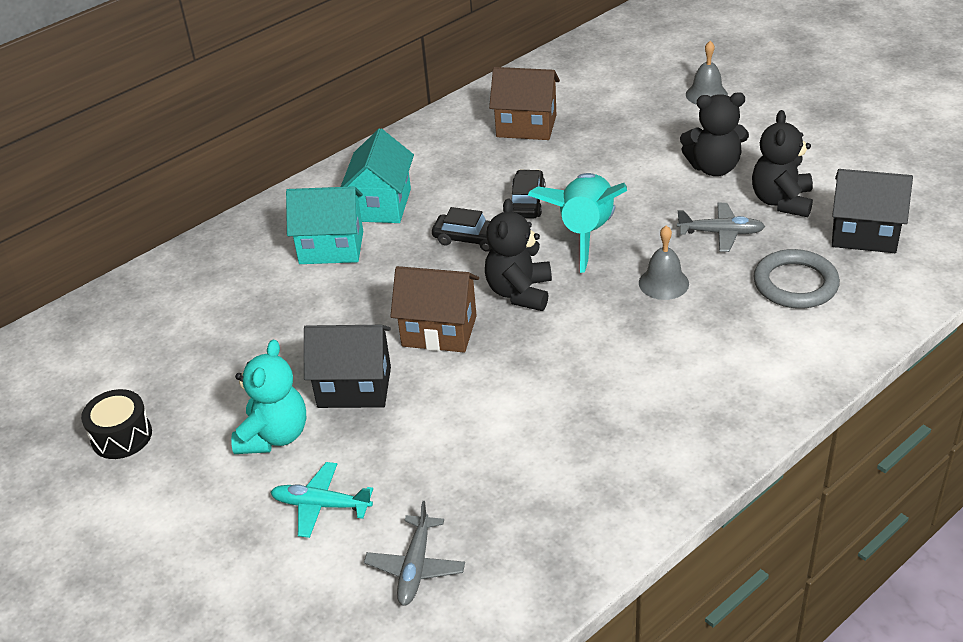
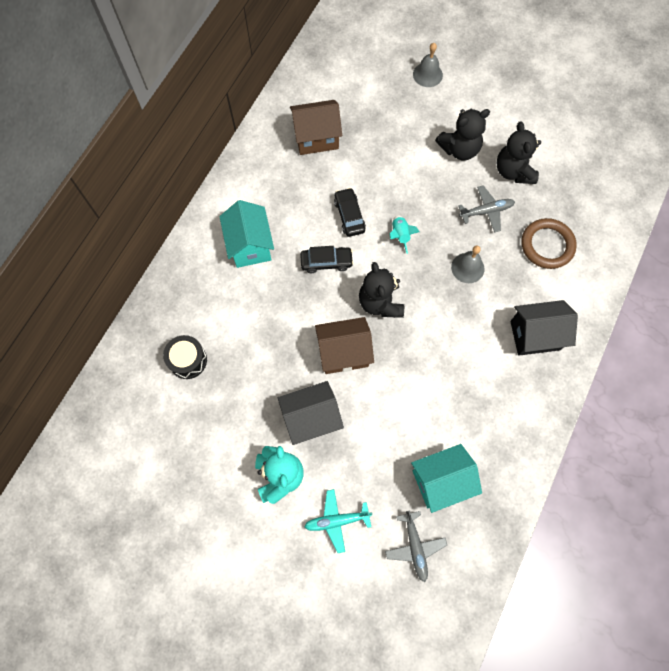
camera: 25 degrees left, 30 degrees up
(121, 436) = (178, 510): black drum -> black drum (188, 360)
(331, 247) = (234, 297): turquoise house -> turquoise house (441, 481)
(585, 233) = (400, 235): turquoise rocket -> turquoise rocket, size x0.45
(795, 284) = (547, 245): grey ring -> brown ring
(864, 234) = (573, 188): black house -> black house (535, 335)

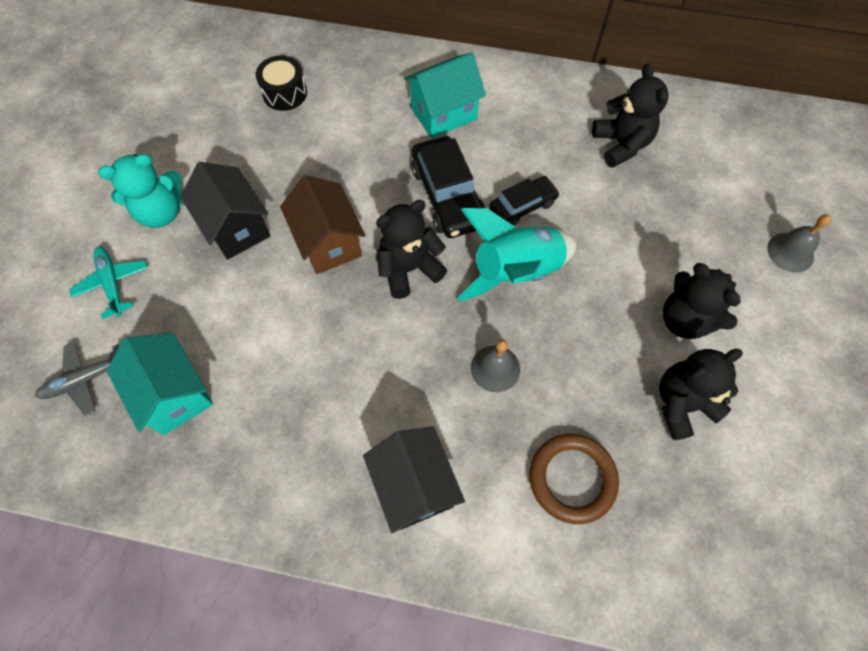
camera: 75 degrees right, 5 degrees down
(316, 138) = (621, 144): brown house -> black teddy bear
(326, 262) = (447, 196): black car -> black car, size x1.62
(400, 235) = (515, 271): turquoise rocket -> turquoise rocket, size x2.22
(486, 211) = (596, 376): grey plane -> none

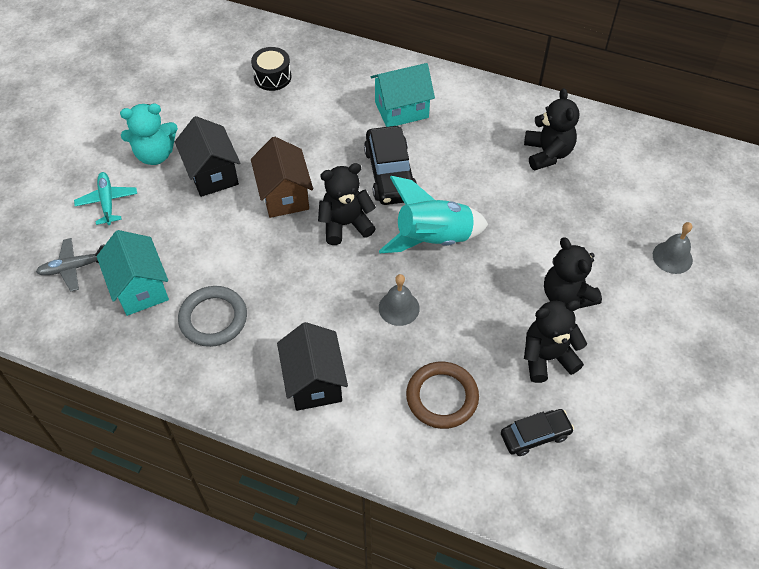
camera: 10 degrees right, 10 degrees down
(273, 420) = (213, 318): none -> grey ring
(523, 206) = (451, 190): black car -> black car (535, 435)

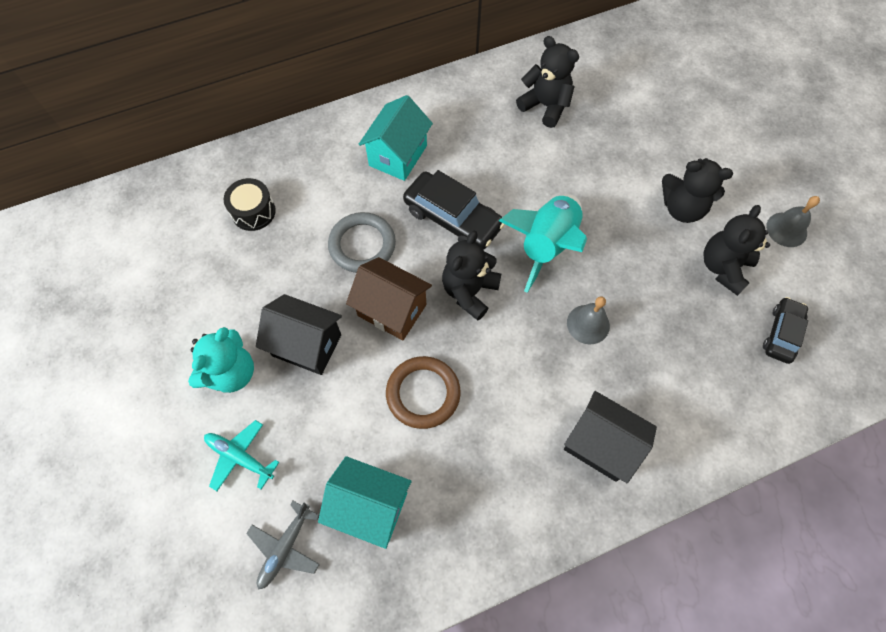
camera: 45 degrees left, 10 degrees up
(213, 318) = (463, 471): grey ring -> grey ring (362, 245)
(442, 397) = (696, 365): brown ring -> brown ring (423, 393)
(672, 257) = (710, 120): grey bell -> grey bell (786, 229)

